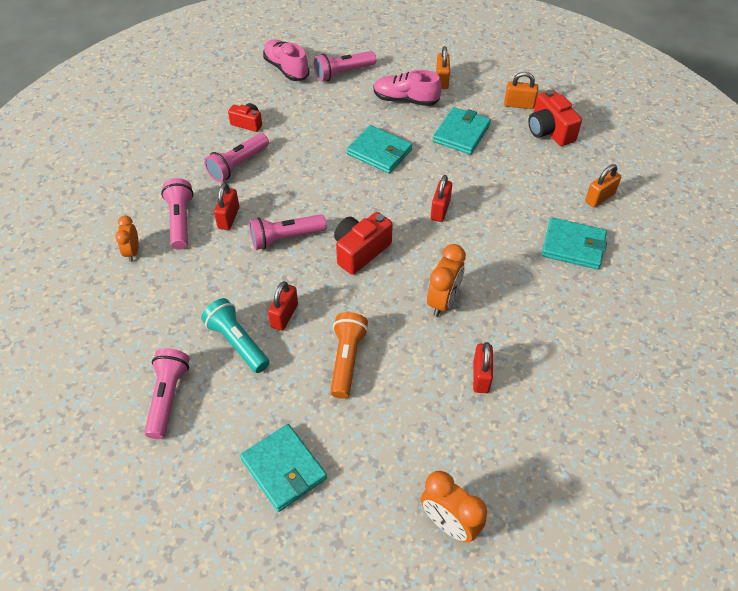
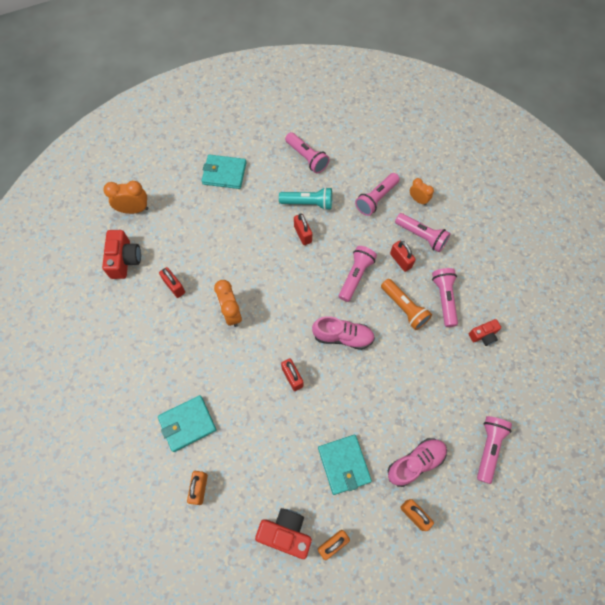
camera: 135 degrees right, 15 degrees up
(167, 287) = (376, 199): none -> pink flashlight
(286, 69) = (529, 411): pink shoe -> pink shoe (343, 337)
(346, 360) = (248, 239): orange flashlight -> orange flashlight (404, 308)
(360, 251) = (307, 305): red camera -> red camera (124, 260)
(379, 152) = (377, 391): turquoise wallet -> none

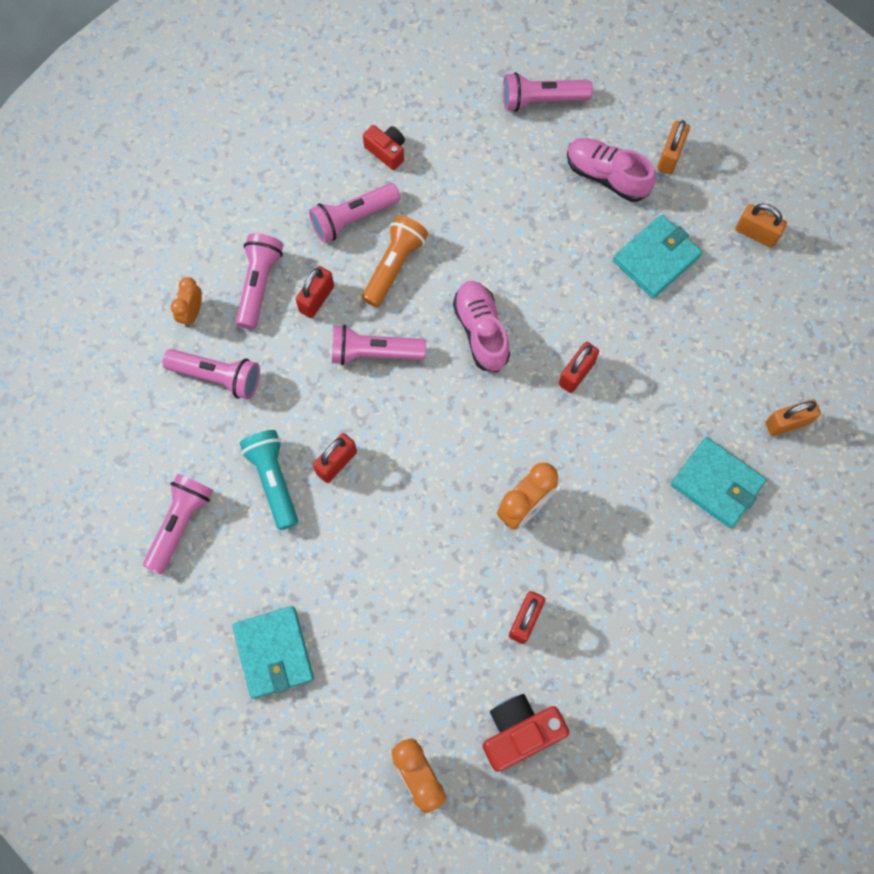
camera: 115 degrees left, 5 degrees up
(286, 533) = (776, 292): red camera -> none

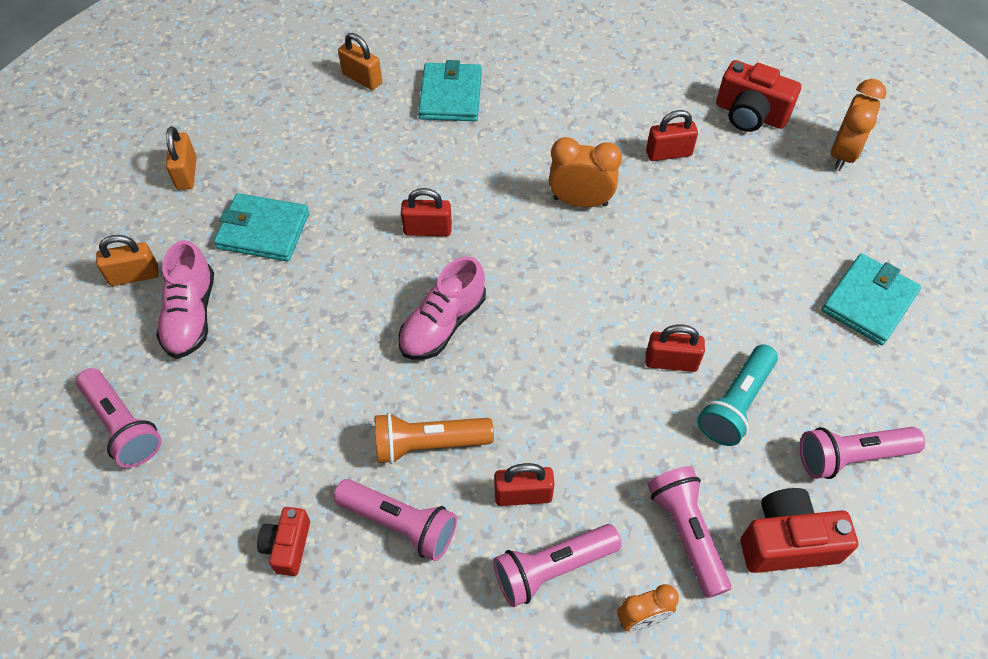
camera: 125 degrees left, 15 degrees down
(164, 432) = (787, 542): none -> red camera
(374, 352) = (538, 401): pink flashlight -> none

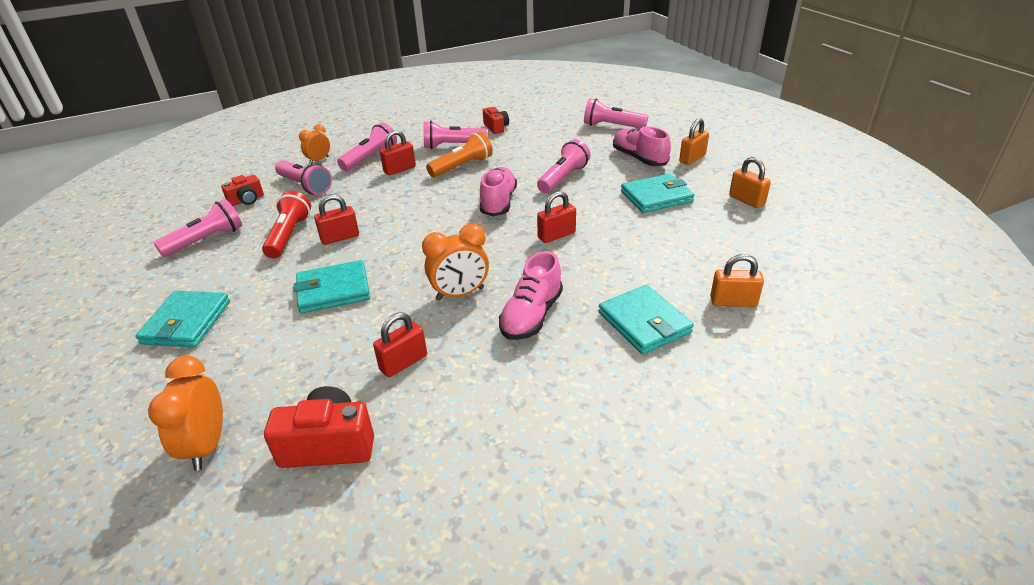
camera: 150 degrees right, 20 degrees down
(323, 330) = (563, 178): none -> pink flashlight
(533, 146) = (531, 316): none -> pink shoe
(704, 271) = (333, 290): none -> turquoise wallet
(735, 404) = (289, 235): turquoise flashlight -> red flashlight
(787, 542) = (247, 200): red camera -> red camera, size x0.61

